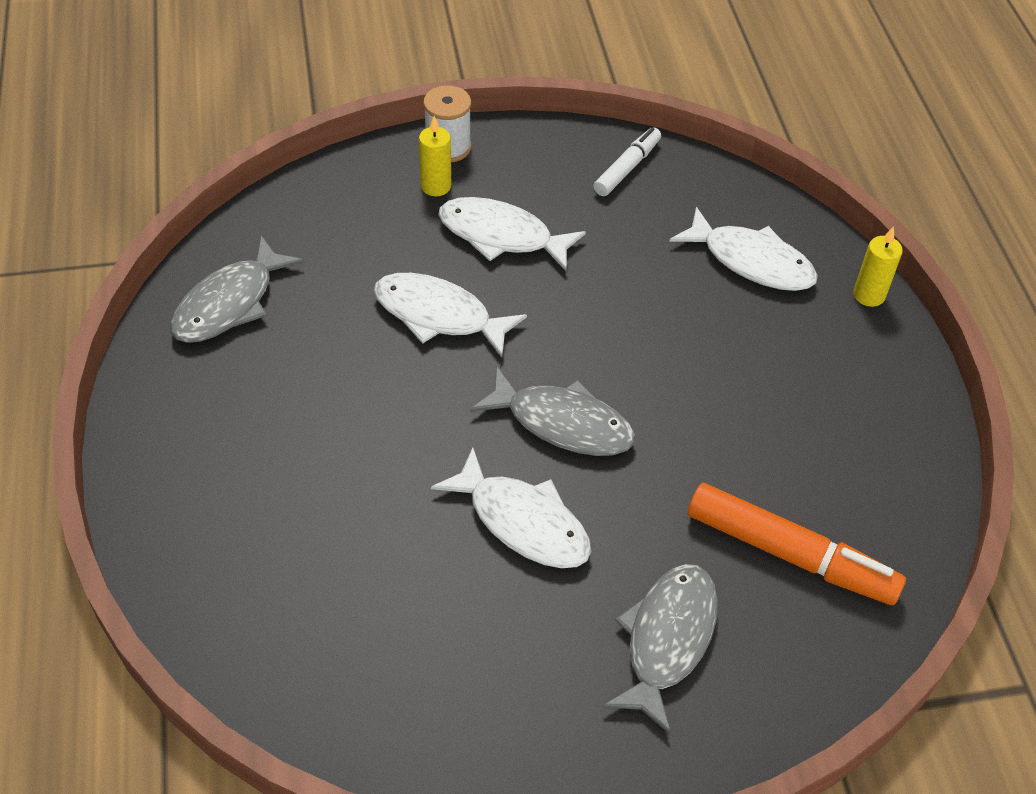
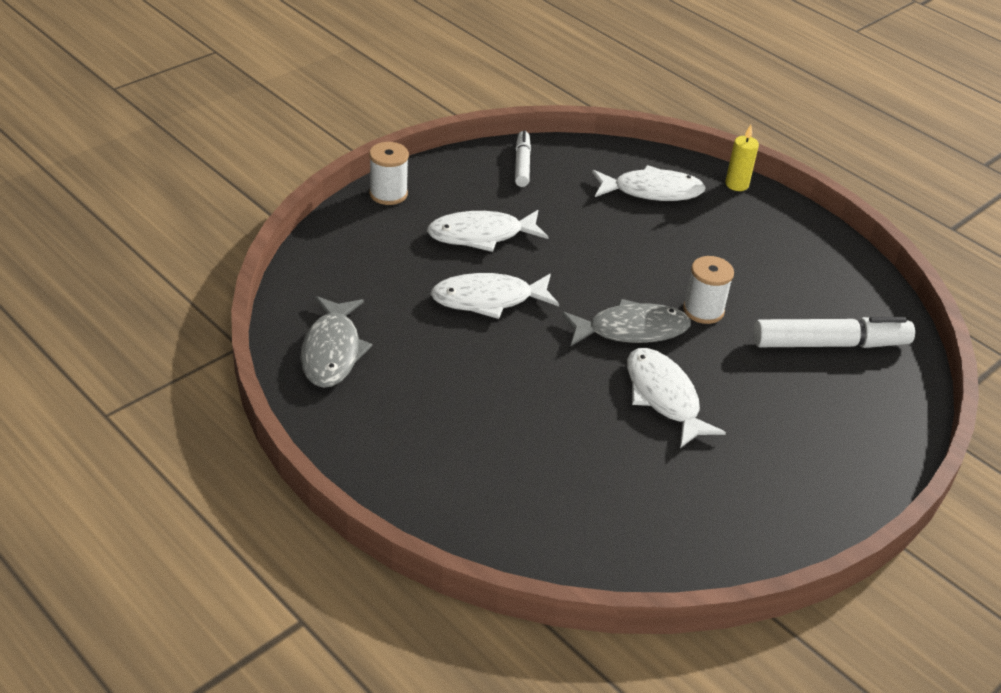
camera: 35 degrees left, 10 degrees down
(436, 186) = (405, 221): yellow candle -> none
(522, 522) = (664, 397): white fish -> white fish turned 120 degrees counterclockwise
(667, 640) = (810, 421): grey fish -> none
(671, 438) = (703, 310): none -> white spool
(790, 555) = (830, 344): orange marker -> white marker

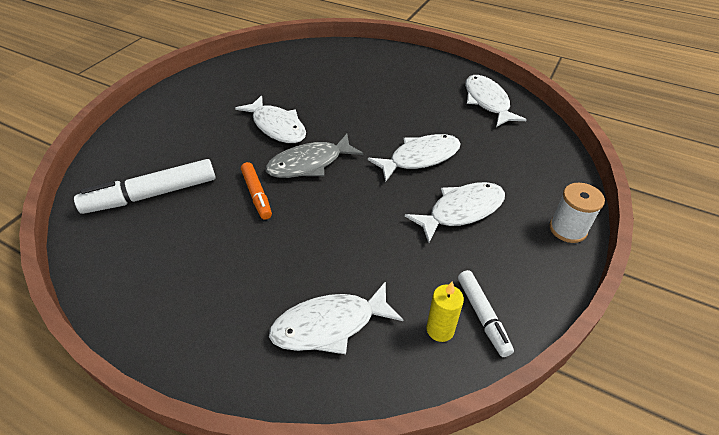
camera: 165 degrees right, 5 degrees up
(332, 351) = (487, 101): grey fish -> white fish
(703, 310) = (257, 195): white spool -> orange marker
(736, 184) = (231, 377): yellow candle -> yellow candle (440, 329)

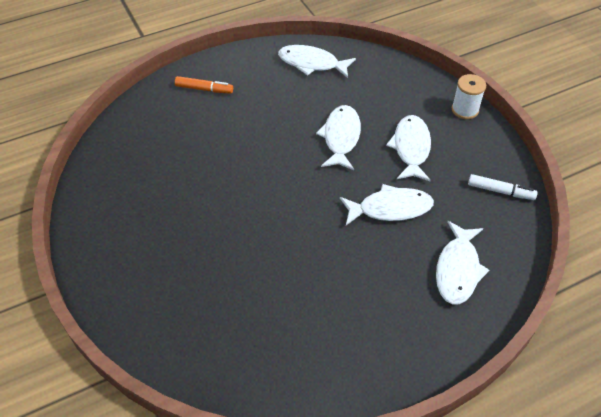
camera: 55 degrees left, 5 degrees up
(152, 194) = (238, 327): white marker -> none
(257, 195) = (299, 254): orange marker -> orange marker (204, 89)
(277, 127) = (222, 202): white fish -> white fish (390, 208)
(309, 164) = (290, 204): grey fish -> none
(440, 329) = (497, 216): yellow candle -> none

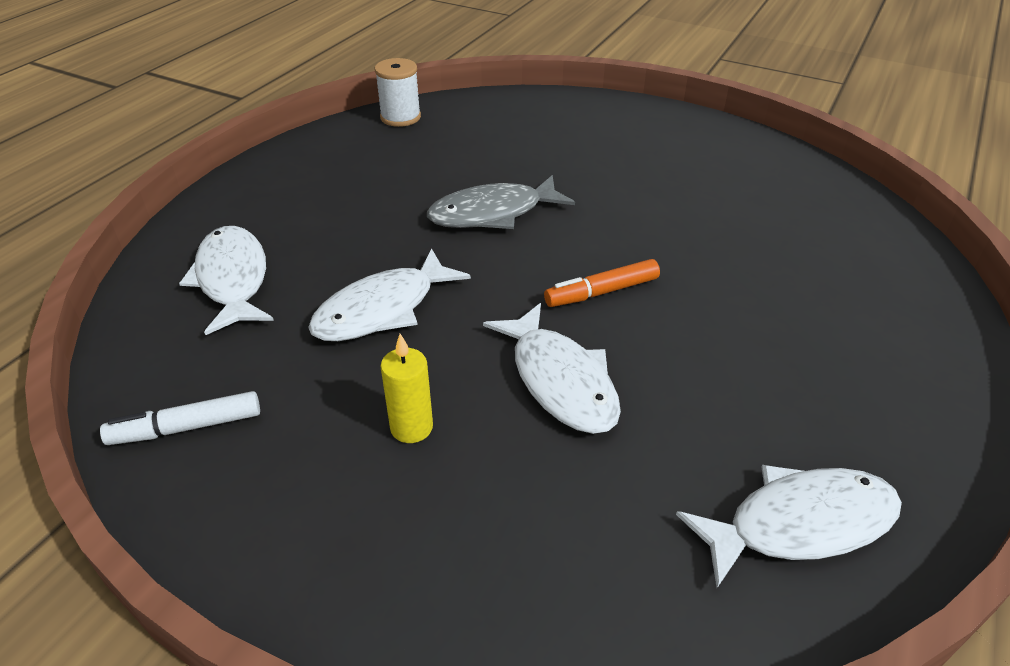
camera: 145 degrees right, 10 degrees down
(204, 89) = (888, 343): orange marker -> orange marker (601, 292)
(288, 243) = (492, 213): none -> grey fish
(411, 148) = (411, 427): white fish -> yellow candle
(465, 110) = (336, 600): white spool -> white spool (400, 117)

